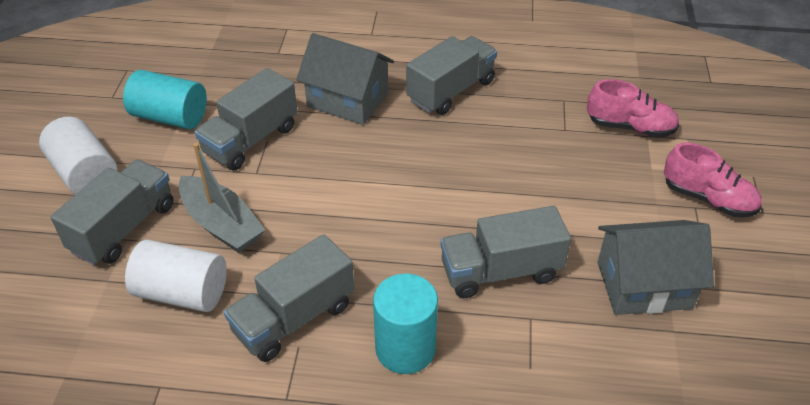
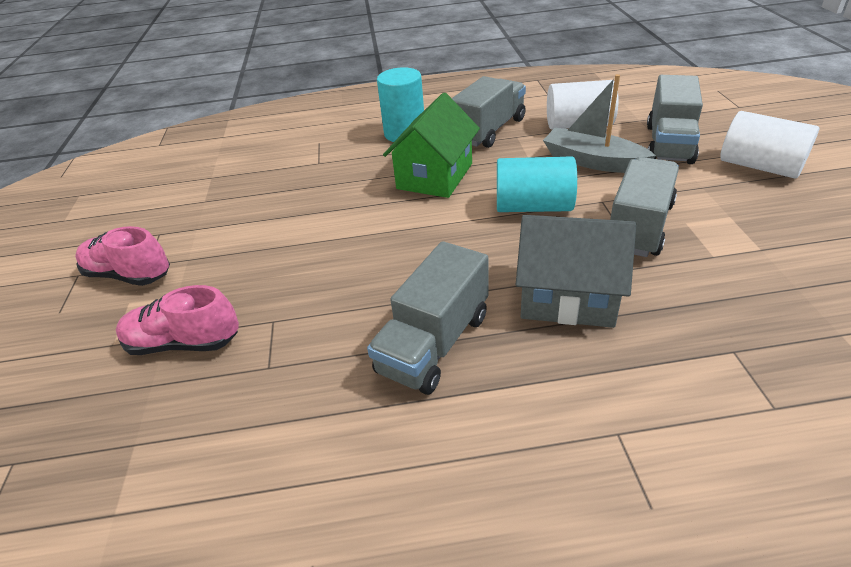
camera: 170 degrees right, 5 degrees down
(170, 117) = (756, 229): turquoise cylinder -> turquoise cylinder (533, 206)
(395, 250) = (435, 176): none -> green house
(500, 271) = (343, 181): grey truck -> none
(644, 285) = (224, 196): grey house -> none

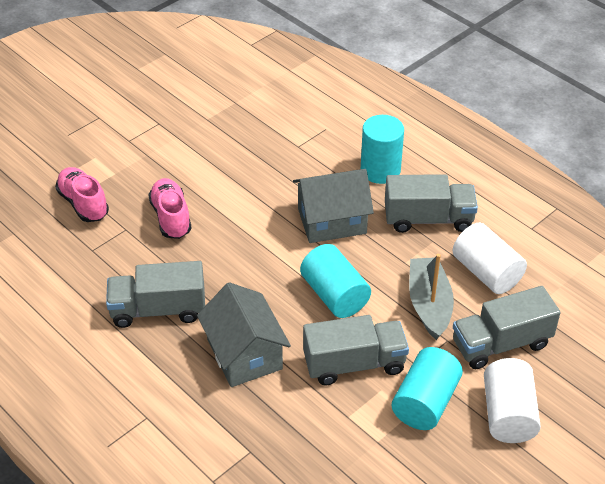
camera: 50 degrees right, 5 degrees up
(129, 275) = (115, 139): pink shoe -> pink shoe (171, 217)
(435, 176) = (332, 221): green house -> grey house
(720, 203) = (425, 402): none -> turquoise cylinder

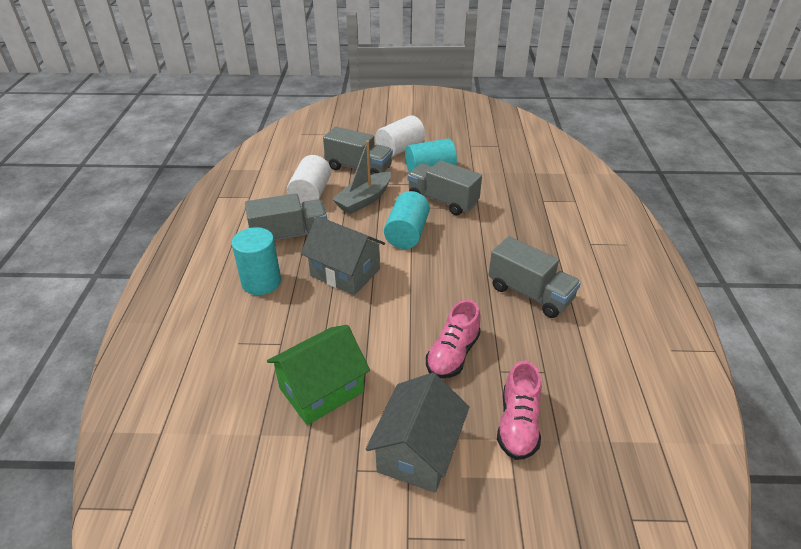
camera: 135 degrees left, 5 degrees down
(231, 141) = (321, 390): none -> green house
(244, 354) = (498, 238): grey house -> grey house (418, 451)
(428, 219) = (290, 235): grey truck -> grey truck turned 120 degrees clockwise

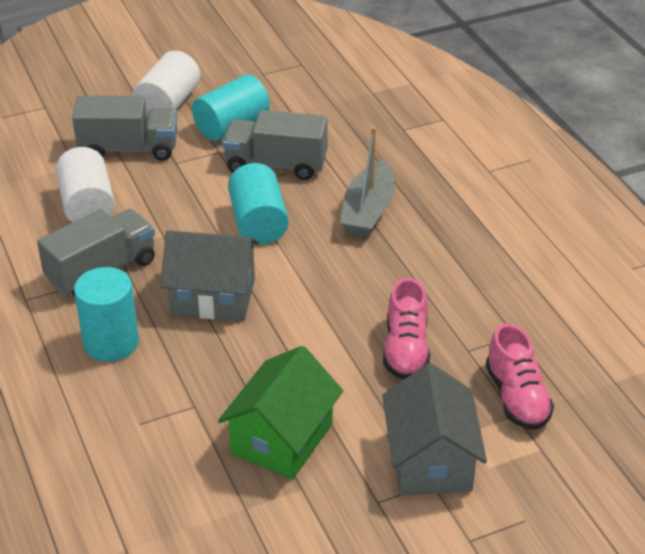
camera: 25 degrees left, 0 degrees up
(364, 200) = (169, 192): grey boat -> grey boat (368, 211)
(530, 294) = (452, 253): grey truck -> none

